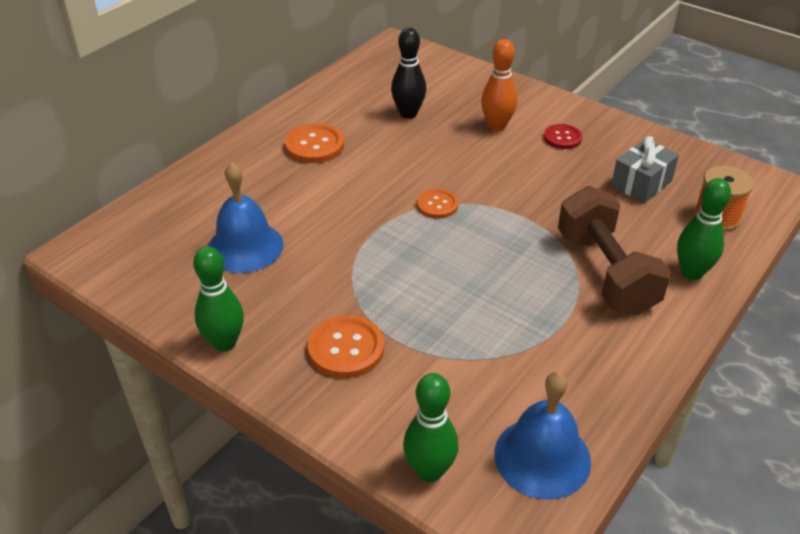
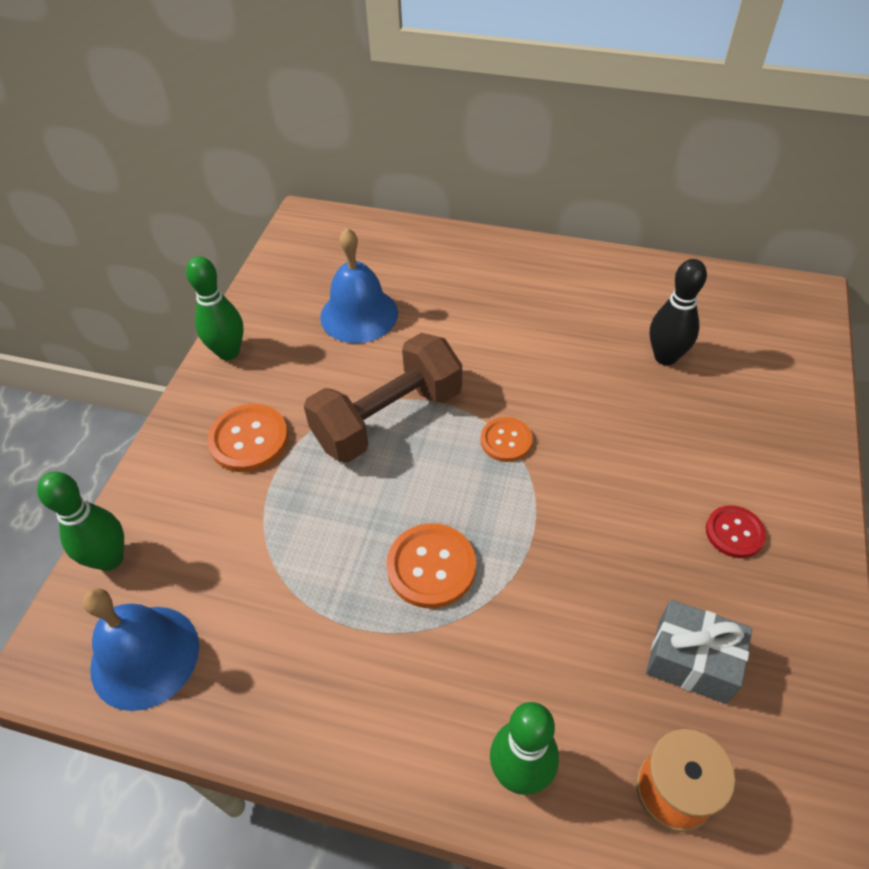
camera: 70 degrees right, 10 degrees up
(314, 145) = (547, 302): orange button -> orange button (431, 567)
(497, 126) = (706, 451): orange bowling pin -> none
(605, 272) = (469, 655): brown dumbbell -> brown dumbbell (388, 418)

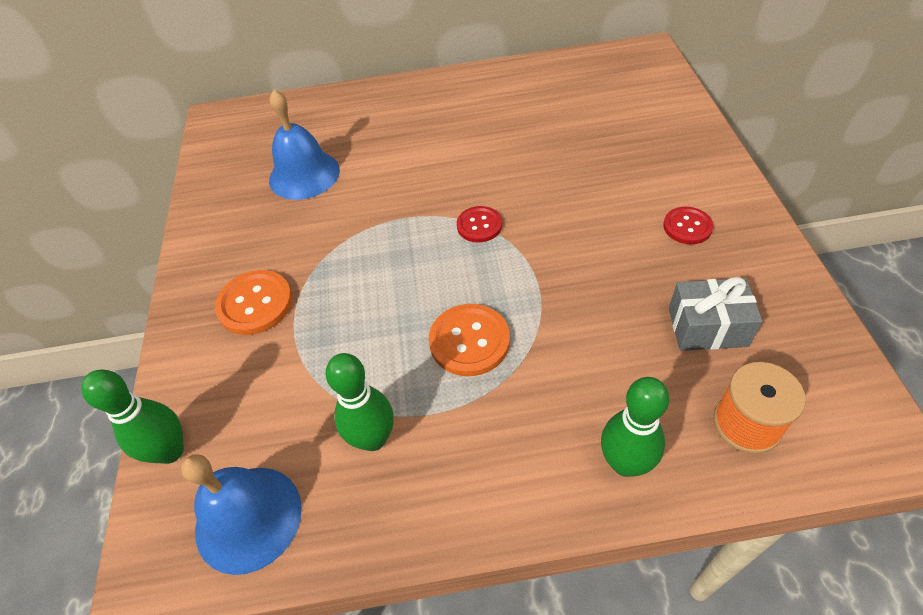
camera: 20 degrees left, 0 degrees up
(228, 352) = (199, 242): green bowling pin -> green bowling pin (373, 438)
(388, 418) = (372, 243): brown dumbbell -> none
(506, 440) = (479, 225): orange button -> red button
(665, 357) = (569, 125): black bowling pin -> none

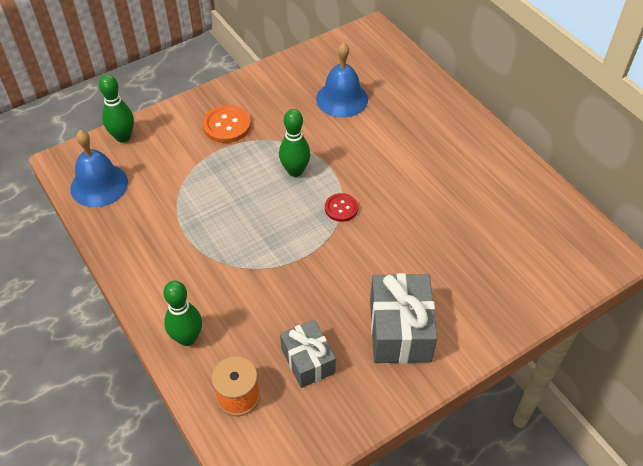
camera: 60 degrees right, 0 degrees up
(373, 438) = (160, 216): green bowling pin -> green bowling pin (295, 171)
(469, 341) = (242, 236): orange button -> none
(687, 227) = (400, 330): red button -> grey gift

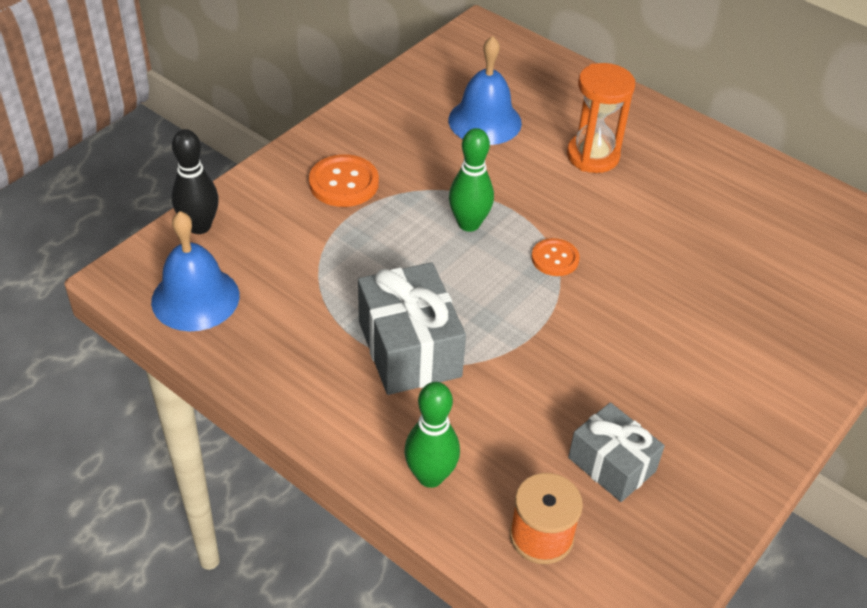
camera: 20 degrees left, 5 degrees down
(123, 137) = (199, 226): green bowling pin -> black bowling pin
(341, 208) = (555, 258): red button -> orange button
(400, 330) = (711, 395): grey gift -> grey gift (409, 349)
(405, 139) = (592, 156): none -> orange hourglass

